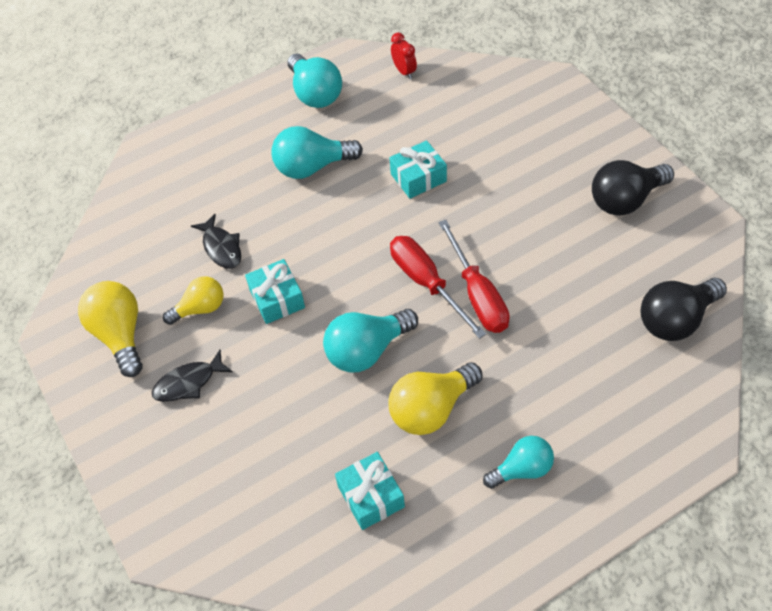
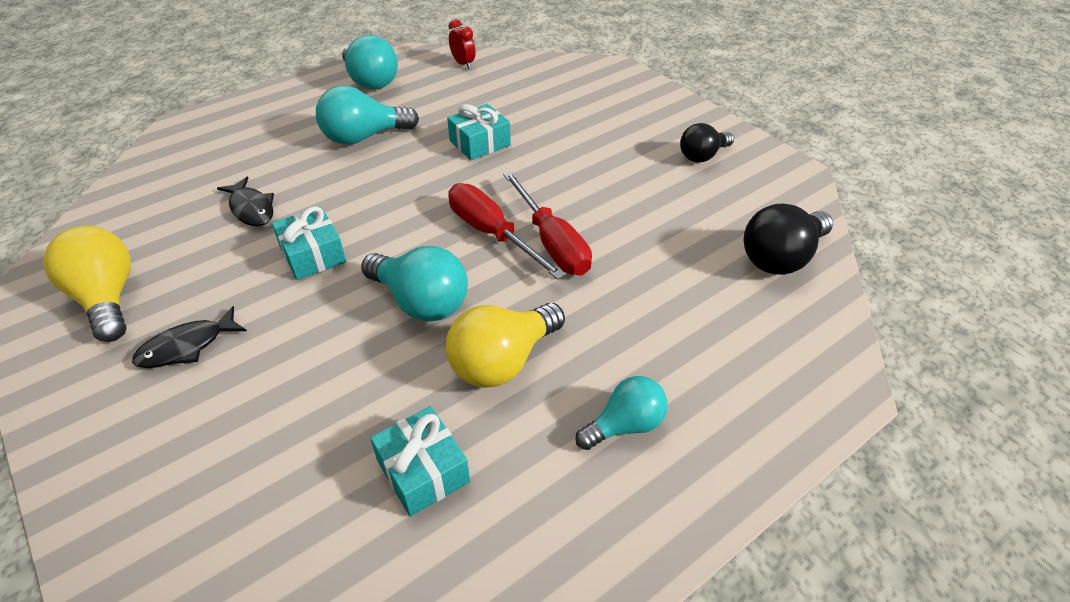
camera: 10 degrees left, 10 degrees down
(200, 308) = (216, 267): yellow light bulb -> none
(367, 350) = (421, 302): turquoise light bulb -> turquoise light bulb turned 105 degrees counterclockwise
(625, 200) = (702, 156): black light bulb -> black light bulb, size x0.65

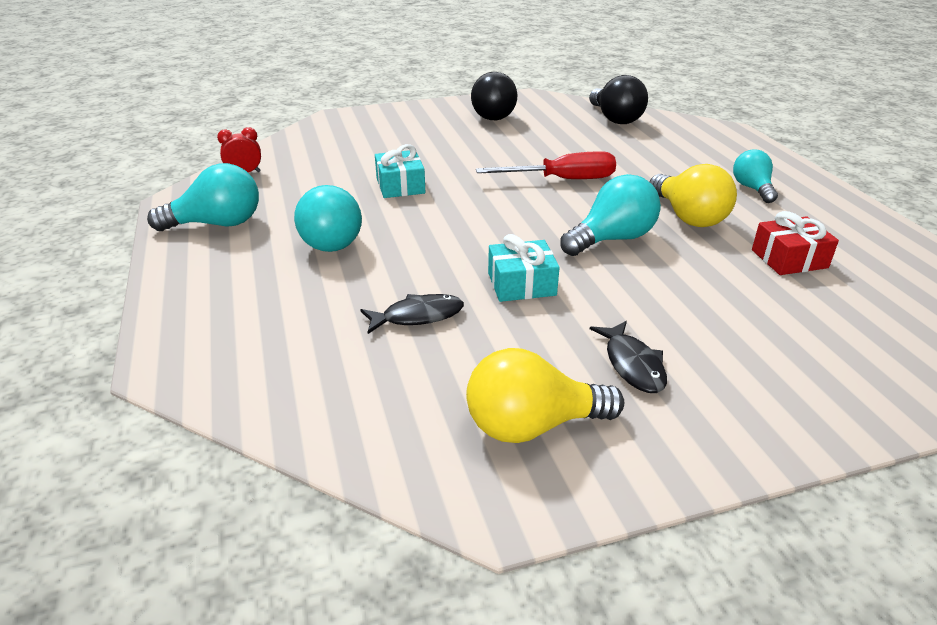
camera: 70 degrees left, 10 degrees down
(423, 471) = (789, 259): turquoise gift -> red gift
(492, 233) = (538, 199): red screwdriver -> none
(702, 156) = (490, 115): black light bulb -> black light bulb, size x1.53

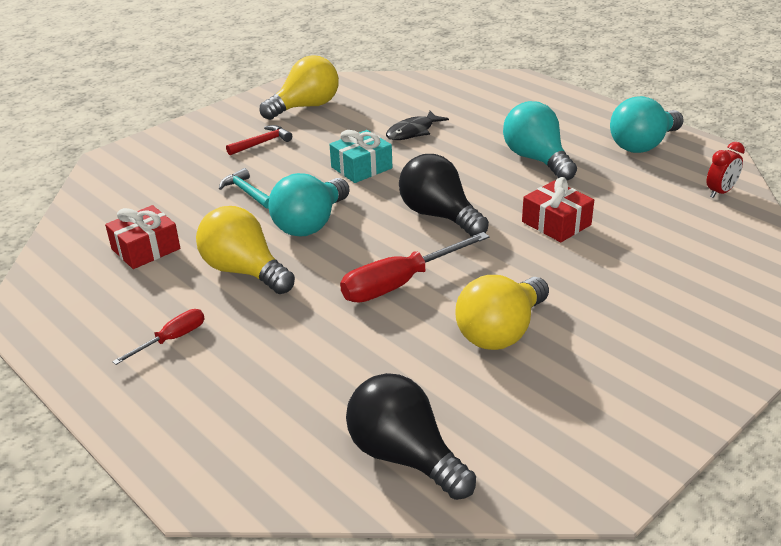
camera: 155 degrees right, 0 degrees up
(400, 186) = (556, 223): turquoise gift -> red gift
(490, 115) = (604, 393): black light bulb -> black light bulb (439, 215)
(518, 144) = (501, 332): none -> yellow light bulb
(632, 365) = (262, 143): black fish -> red hammer
(671, 292) = (247, 192): none -> turquoise hammer
(752, 188) = (172, 339): turquoise light bulb -> red screwdriver

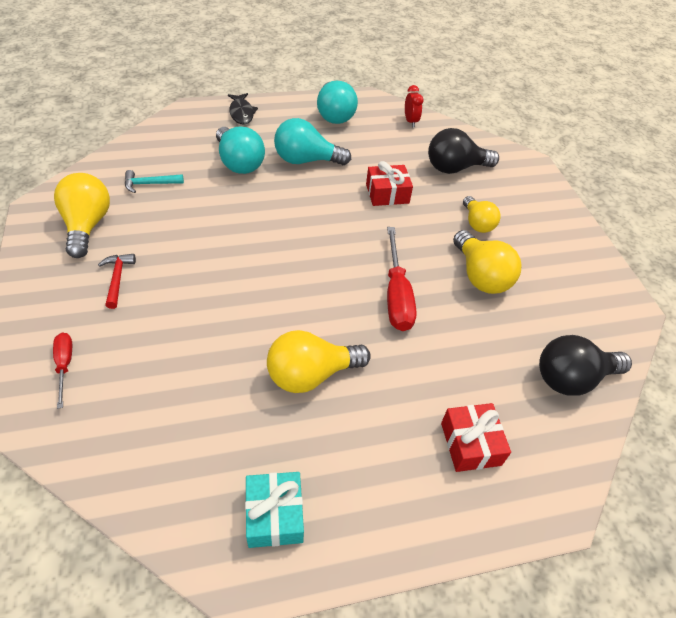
camera: 65 degrees left, 15 degrees up
(146, 249) = (217, 431): red gift -> red gift (470, 444)
(172, 339) = (370, 460): red screwdriver -> red screwdriver (65, 365)
(247, 192) = (191, 323): turquoise hammer -> turquoise hammer (150, 184)
(310, 224) = (279, 306): turquoise light bulb -> turquoise light bulb (239, 163)
(361, 167) = (226, 241): turquoise gift -> turquoise gift (274, 515)
(413, 132) = (204, 191): black fish -> black fish (241, 113)
(439, 215) = (331, 236): black light bulb -> black light bulb (455, 168)
(595, 301) = (477, 223): none -> yellow light bulb

